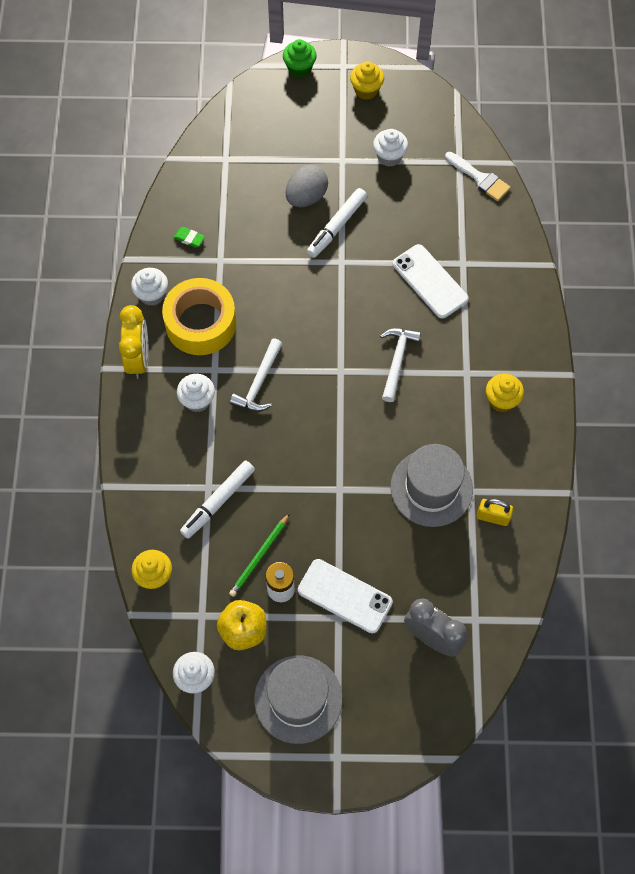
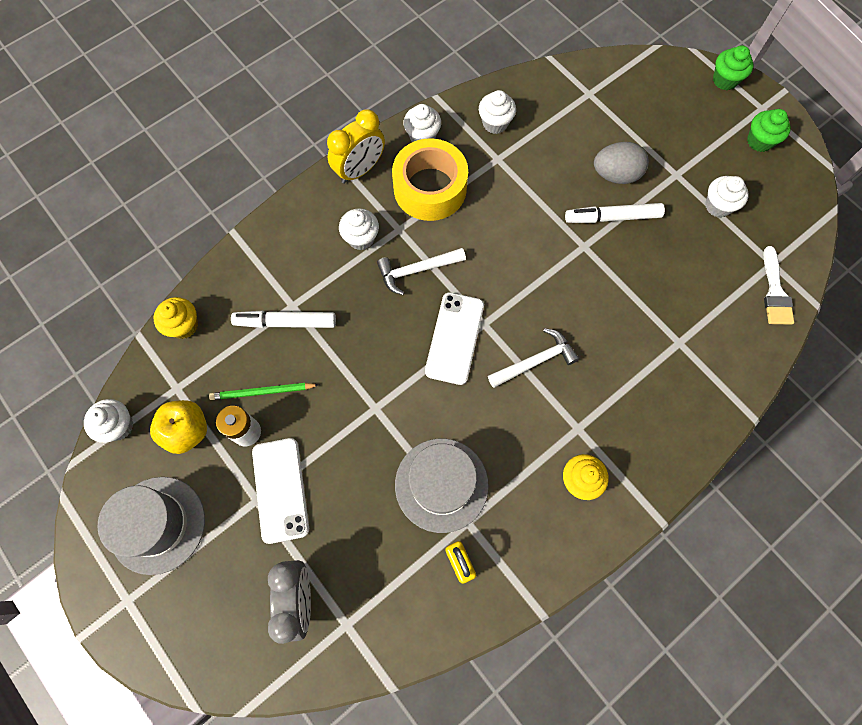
camera: 50 degrees right, 5 degrees up
(189, 238) = (495, 123): green eraser -> white cupcake
(366, 90) = (759, 141): yellow cupcake -> green cupcake
(430, 281) = (635, 329): white phone -> white phone (454, 338)

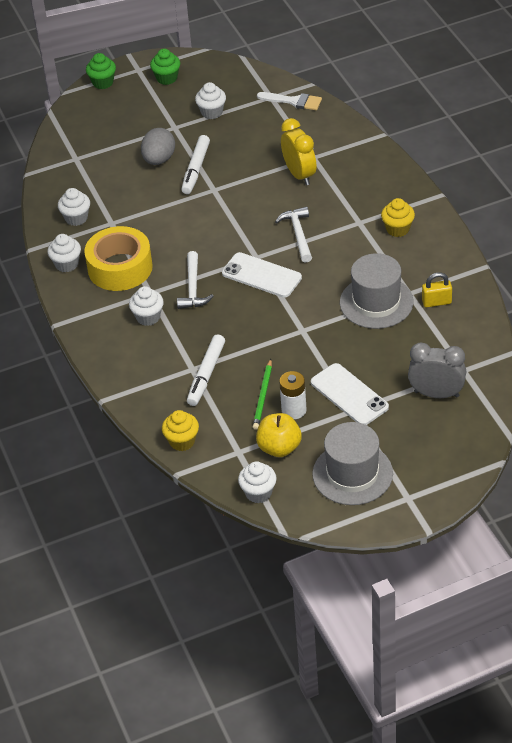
camera: 70 degrees left, 25 degrees down
(280, 490) = (349, 395): white phone -> white phone turned 45 degrees clockwise
(360, 170) = (81, 308): yellow clock -> yellow clock (299, 175)

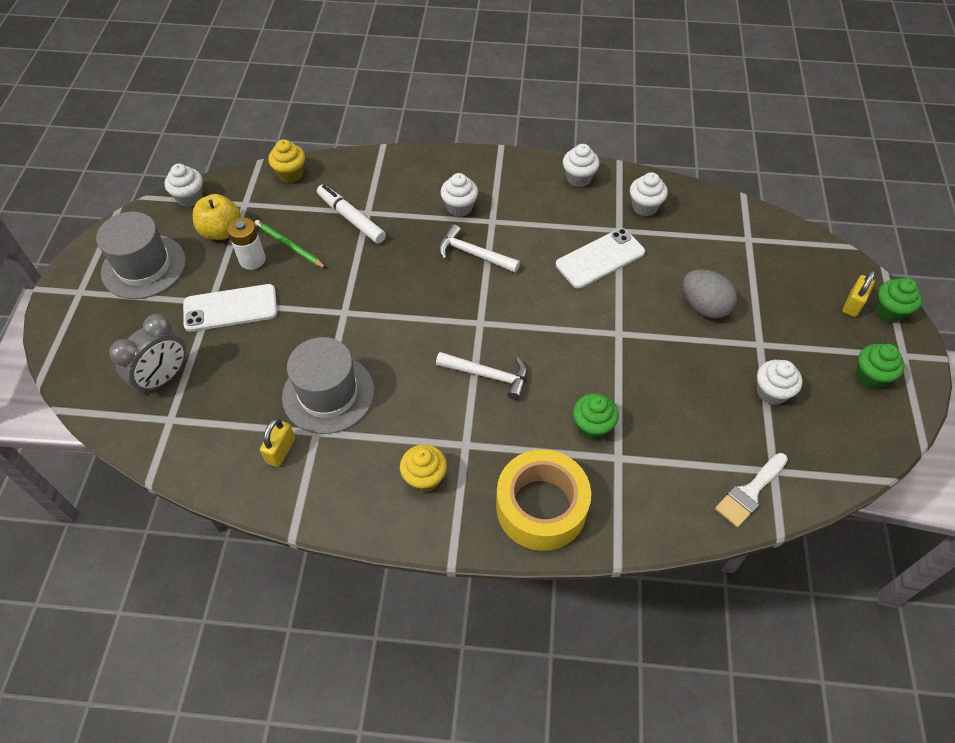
camera: 115 degrees right, 10 degrees up
(107, 98) = (853, 304): none -> yellow padlock
(120, 268) = (545, 212): yellow tape -> yellow tape (541, 507)
(196, 169) = (666, 332): white marker -> none
(261, 275) = (448, 314): white phone -> white phone (600, 258)
(299, 175) = (592, 426): yellow clock -> green cupcake

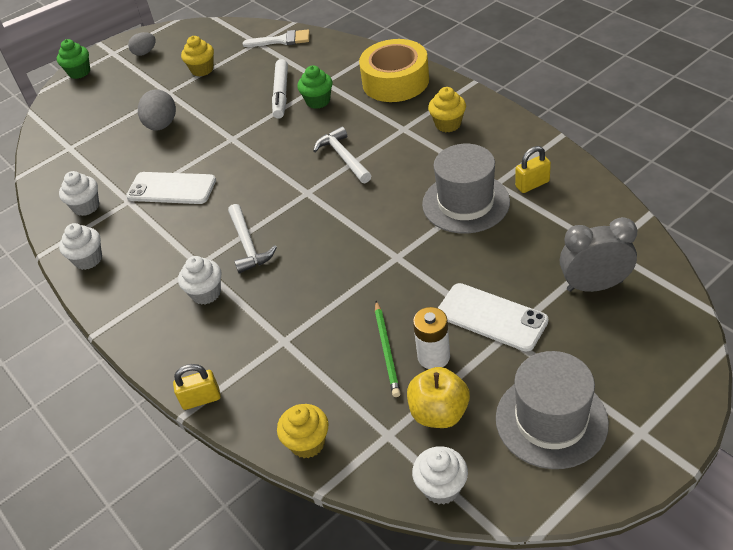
camera: 130 degrees left, 10 degrees down
(351, 218) = (304, 343): white marker -> white marker (281, 94)
(771, 392) = (202, 70): white cupcake -> yellow cupcake
(853, 304) = (88, 84): yellow padlock -> yellow padlock (201, 399)
(870, 376) = (145, 52): green cupcake -> grey egg

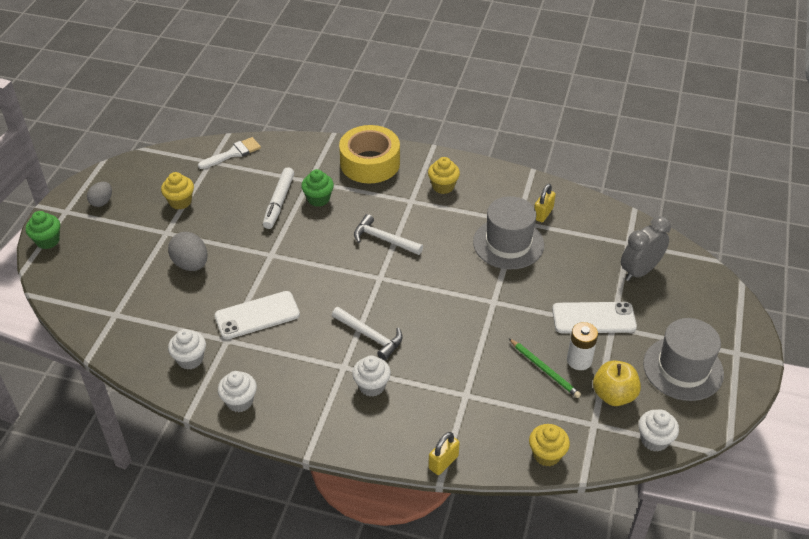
camera: 40 degrees left, 0 degrees up
(281, 94) = (279, 202): white marker -> white marker turned 45 degrees clockwise

